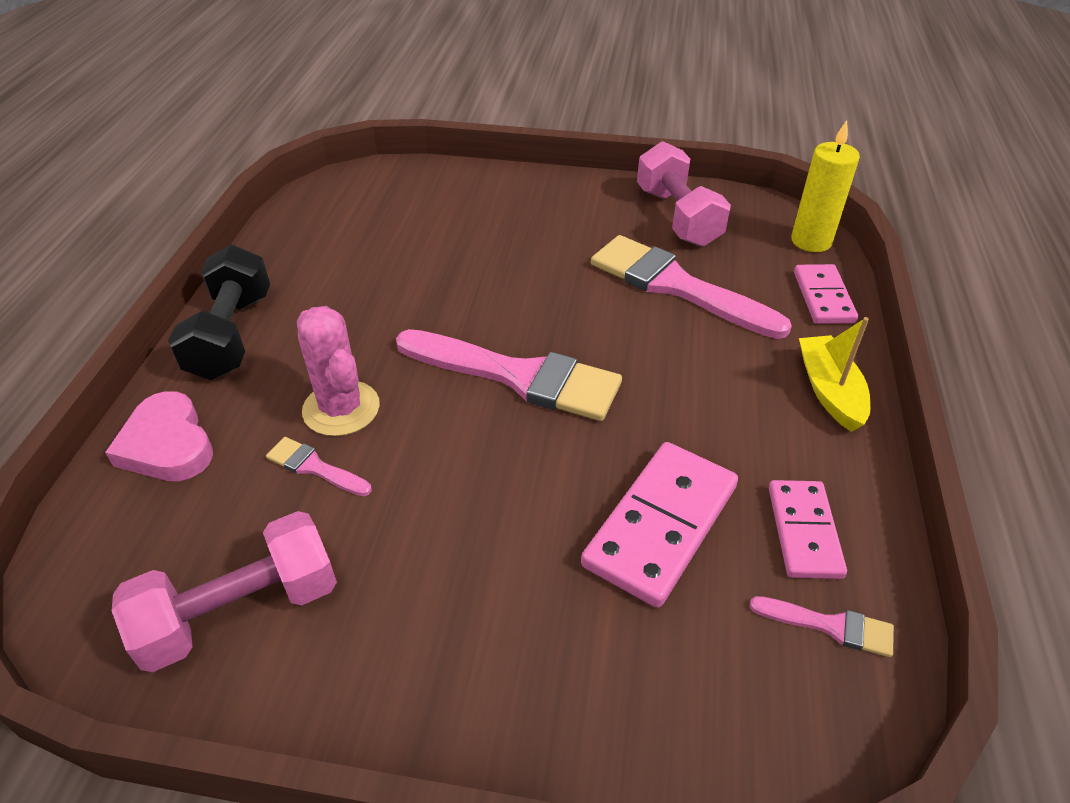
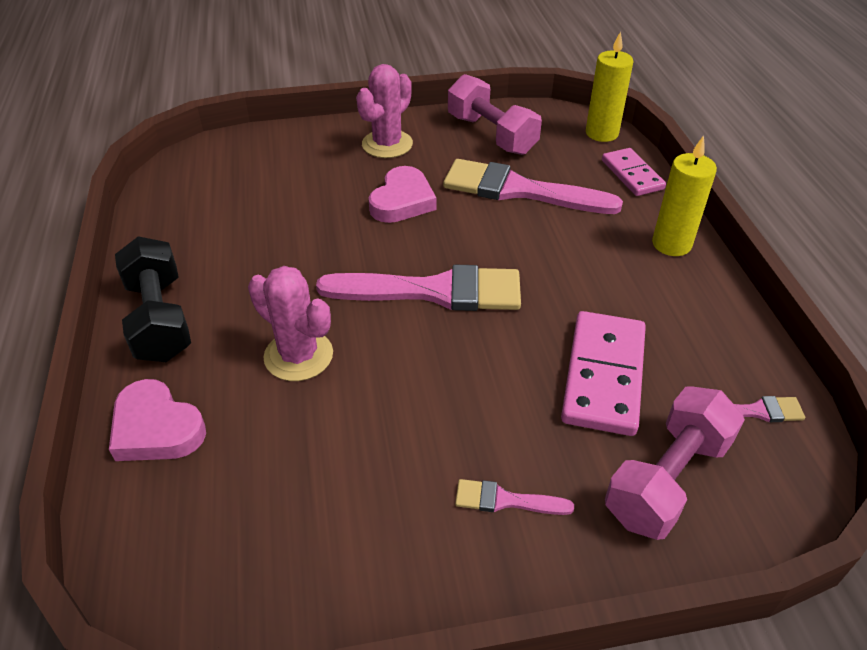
camera: 20 degrees left, 0 degrees up
(240, 610) = (307, 543): pink dumbbell -> pink dumbbell (666, 479)
(314, 467) = (303, 409): pink brush -> pink brush (505, 500)
(538, 269) = (402, 201): none -> pink heart
(555, 204) = (387, 144): none -> pink cactus
(803, 531) = (704, 351): pink domino -> none
(829, 391) = (671, 244): yellow boat -> yellow candle

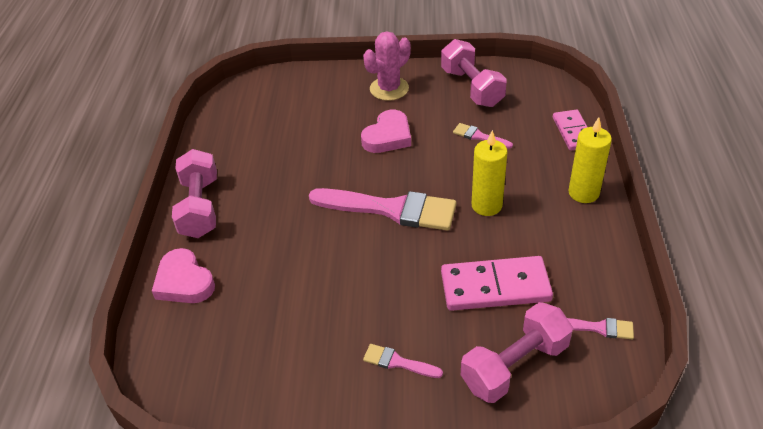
camera: 15 degrees right, 0 degrees up
(160, 319) = (200, 207): black dumbbell -> pink dumbbell
(298, 355) = (285, 244): pink cactus -> none
(519, 190) = (479, 136): pink brush -> pink brush, size x0.45
(601, 133) = (561, 94): yellow candle -> yellow candle (486, 205)
(604, 376) = (495, 287): pink domino -> pink domino turned 60 degrees clockwise

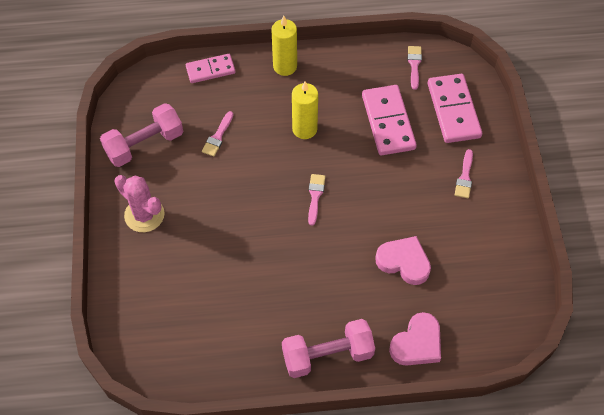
camera: 100 degrees left, 15 degrees up
(388, 136) = (219, 208): pink heart -> pink heart (404, 262)
(391, 209) = (315, 196): pink brush -> pink brush, size x0.45
(514, 365) = (453, 110): pink dumbbell -> pink domino

